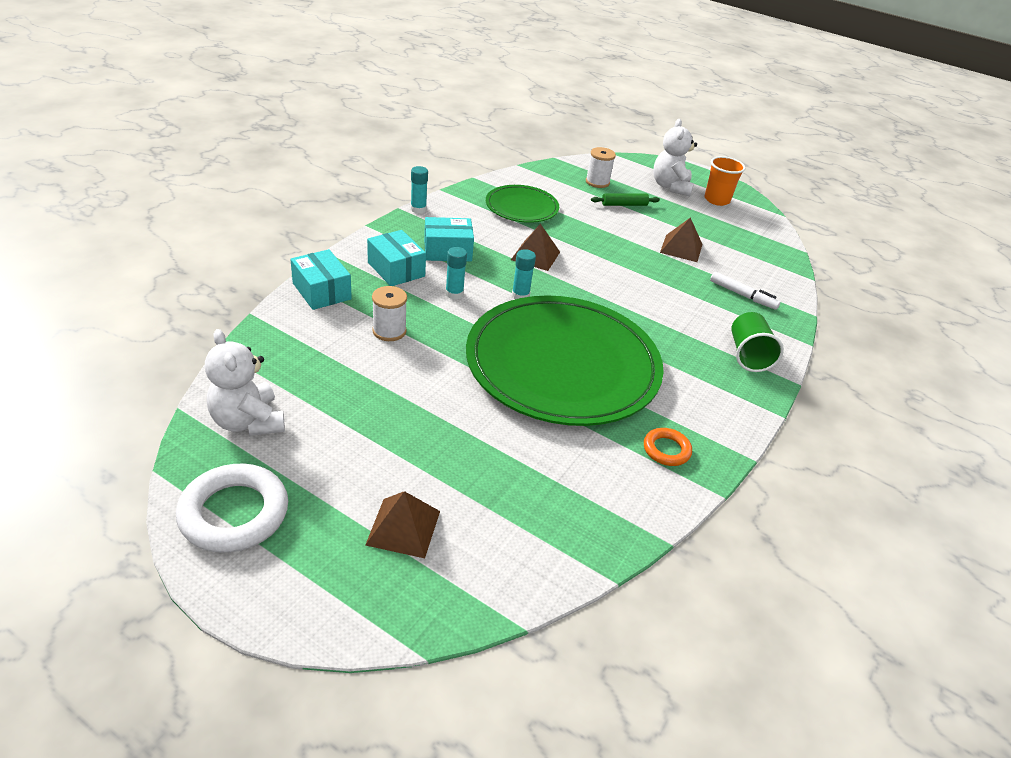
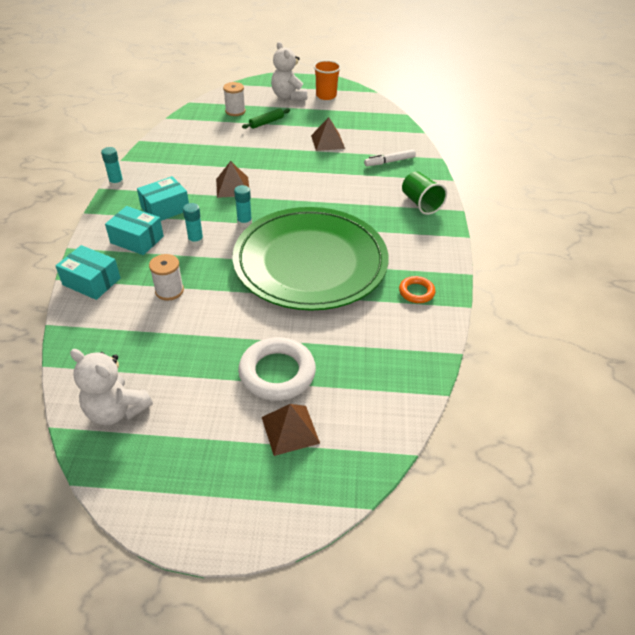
camera: 25 degrees left, 5 degrees up
(234, 513) = (162, 483): white ring -> white ring (277, 373)
(521, 207) = (195, 152): green plate -> none
(742, 295) = (389, 162): white marker -> white marker turned 150 degrees clockwise

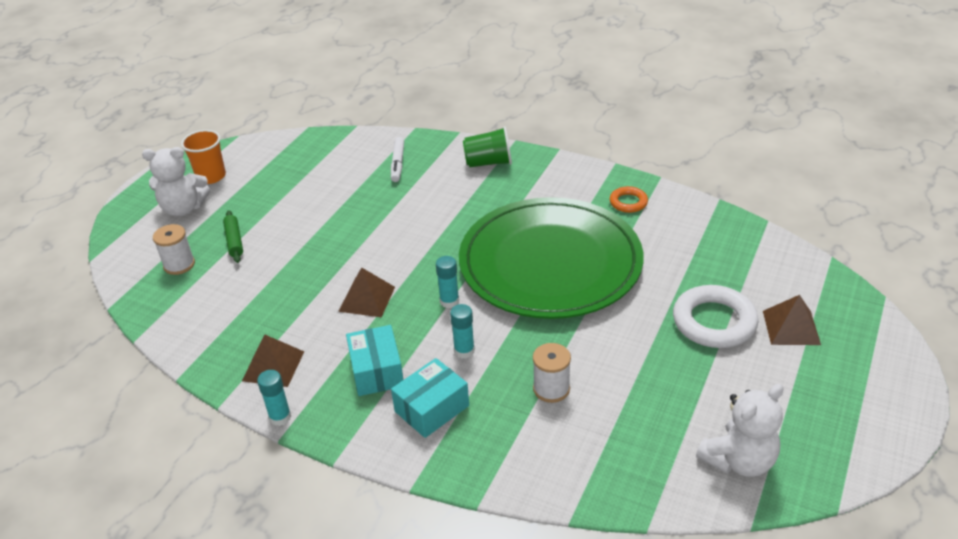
camera: 65 degrees left, 5 degrees down
(91, 281) = (500, 465): turquoise box -> none
(327, 142) = (322, 199): brown pyramid -> brown pyramid (273, 366)

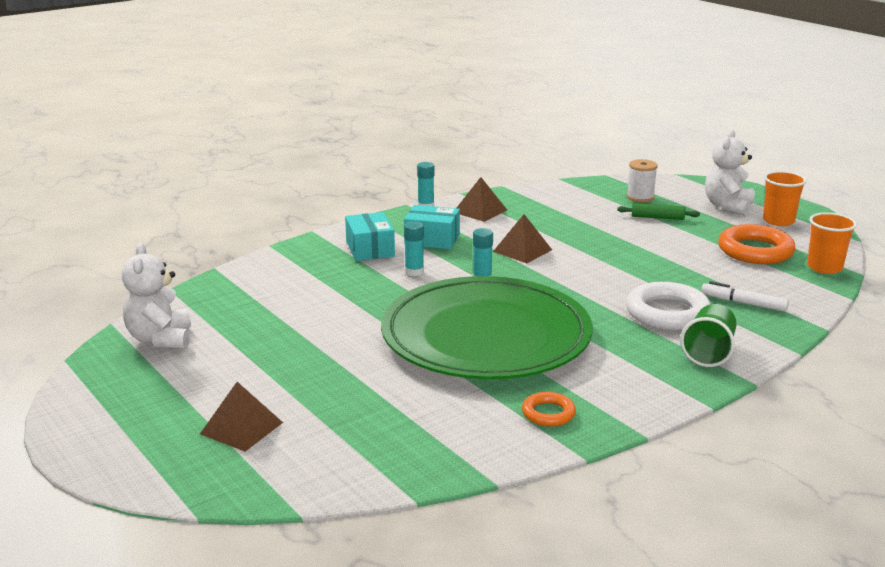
camera: 115 degrees right, 15 degrees down
(290, 176) = (755, 251): none -> orange ring
(306, 142) = (824, 267): none -> orange cup
(551, 389) = (330, 292): white spool -> none
(714, 322) = (304, 389): white ring -> white ring (667, 313)

